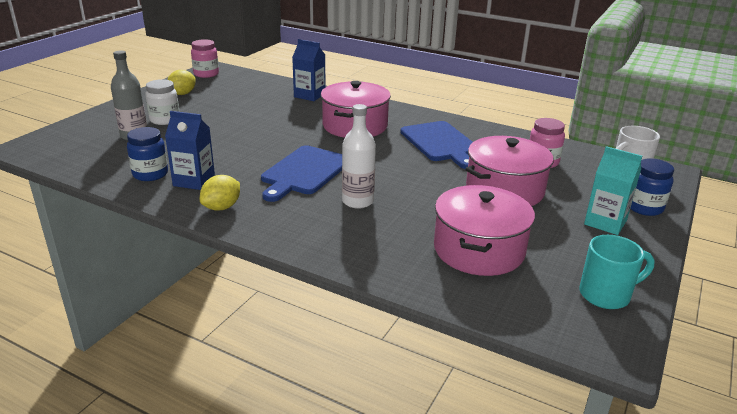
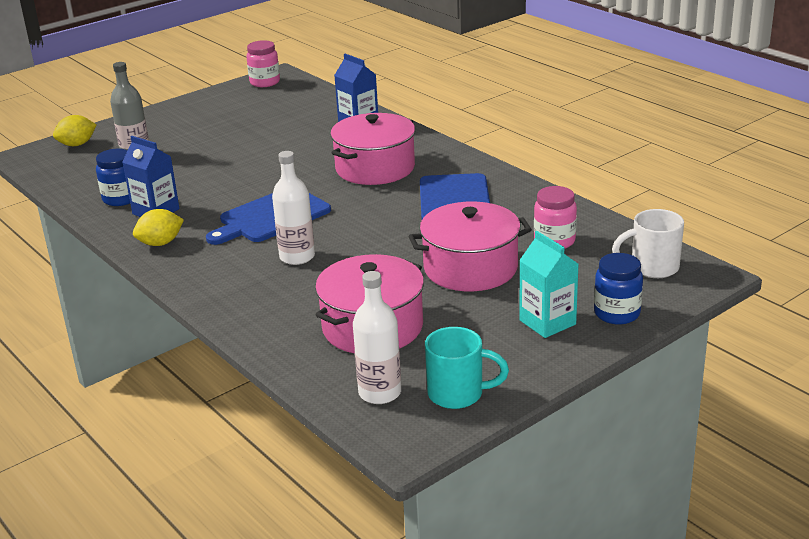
camera: 25 degrees right, 0 degrees up
(165, 120) = (178, 138): white jar -> none
(182, 94) = (220, 107): yellow lemon -> yellow lemon (77, 144)
(544, 307) = (380, 393): none -> white bottle

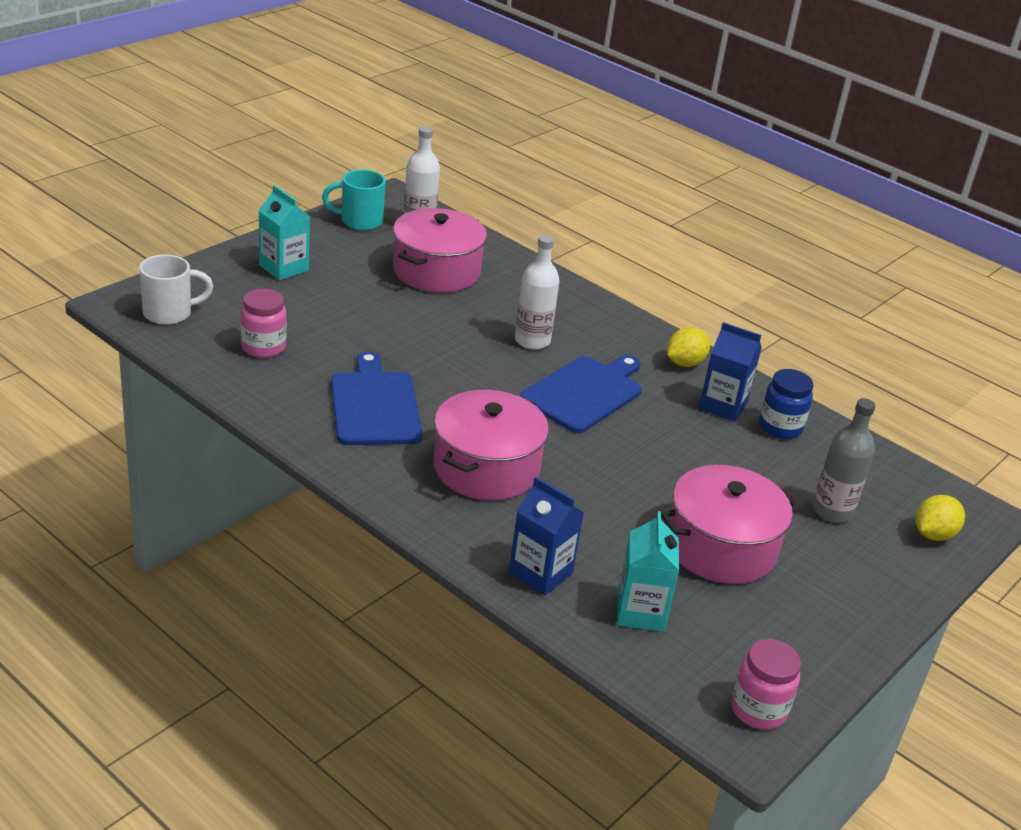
camera: 165 degrees right, 5 degrees up
(305, 110) = (640, 612): none -> turquoise carton
(470, 268) = (353, 321): pink pot -> pink pot (721, 547)
(617, 313) = (220, 272): blue jar -> none

